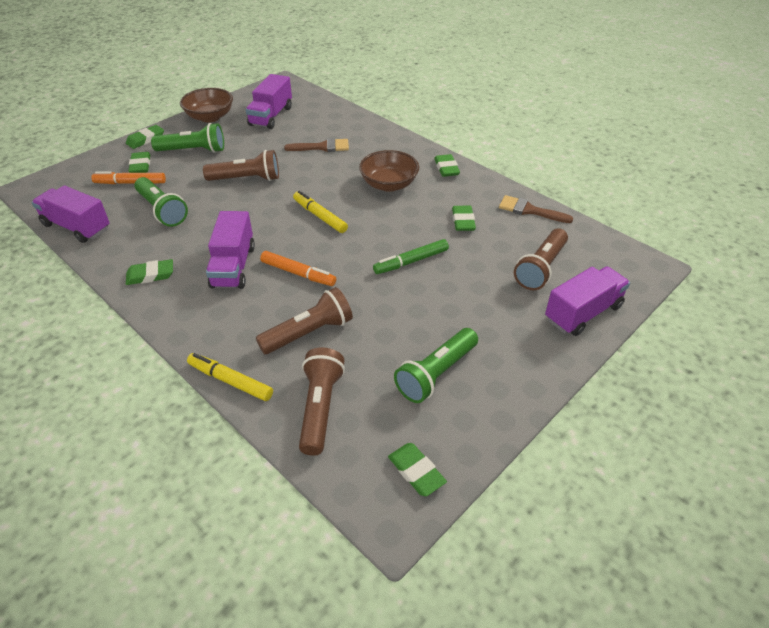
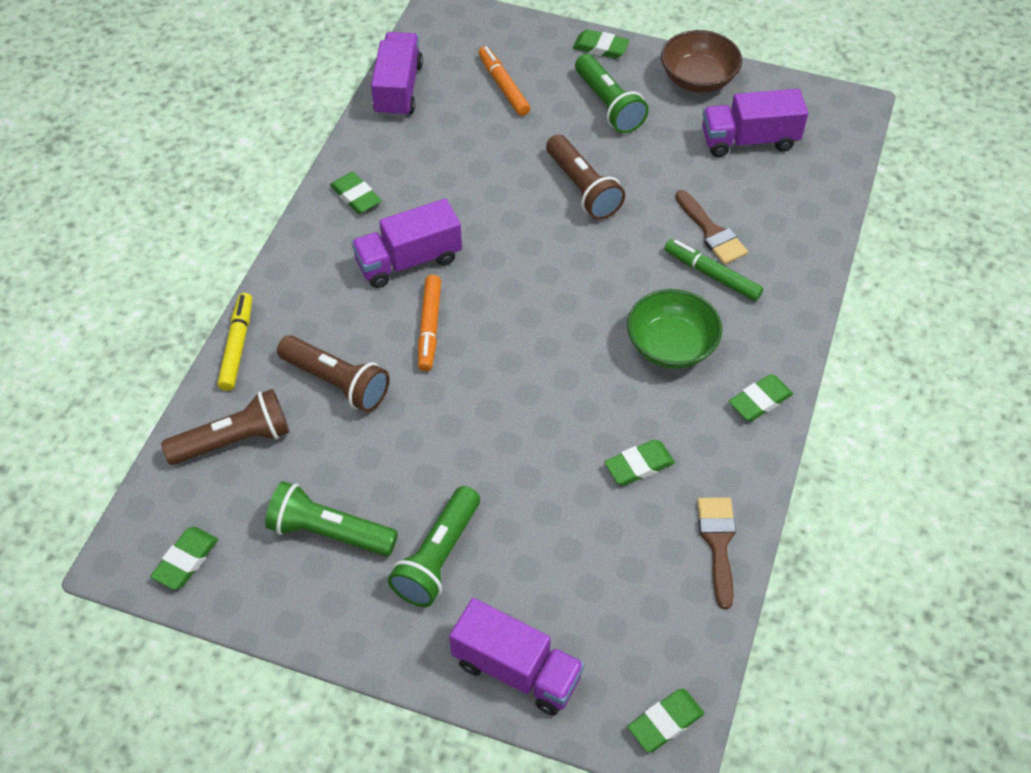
camera: 65 degrees right, 10 degrees up
(140, 165) = (543, 75): green eraser -> green eraser (665, 722)
(162, 210) = (470, 143): green flashlight -> green flashlight (437, 557)
(320, 216) = (551, 300): yellow marker -> none
(389, 184) = (671, 346): brown bowl -> green bowl
(411, 261) = (515, 435): green marker -> green marker (712, 275)
(540, 268) = (585, 593): brown flashlight -> none

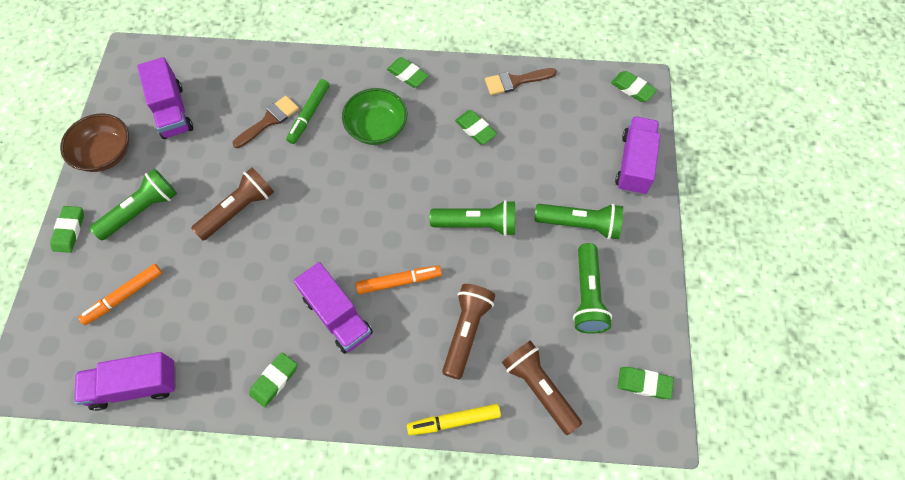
camera: 105 degrees left, 10 degrees up
(481, 429) = (477, 224): none -> green flashlight

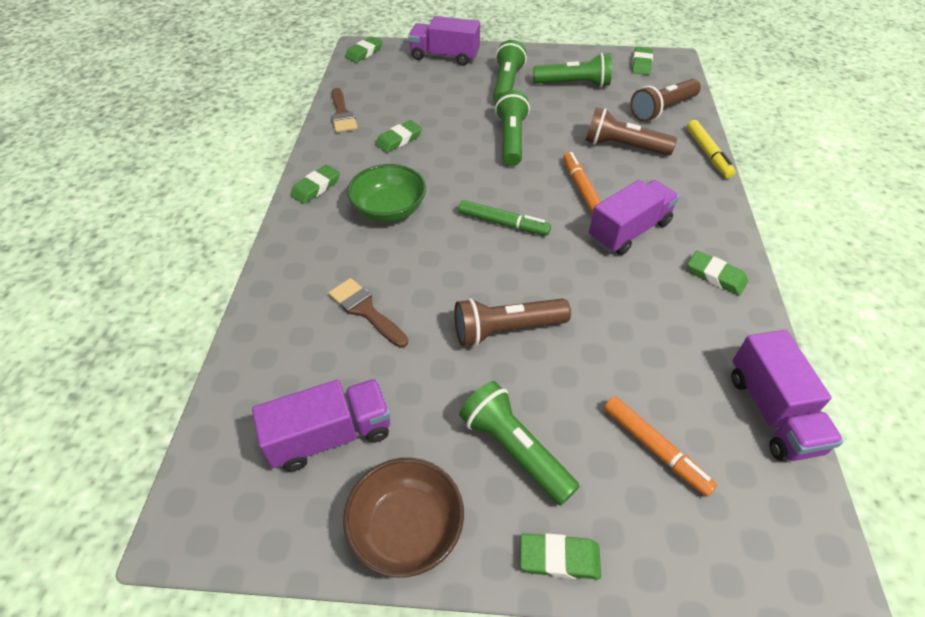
camera: 90 degrees left, 15 degrees down
(239, 210) = (506, 330): brown flashlight -> brown flashlight turned 60 degrees counterclockwise
(309, 114) = (361, 270): green marker -> green marker (503, 223)

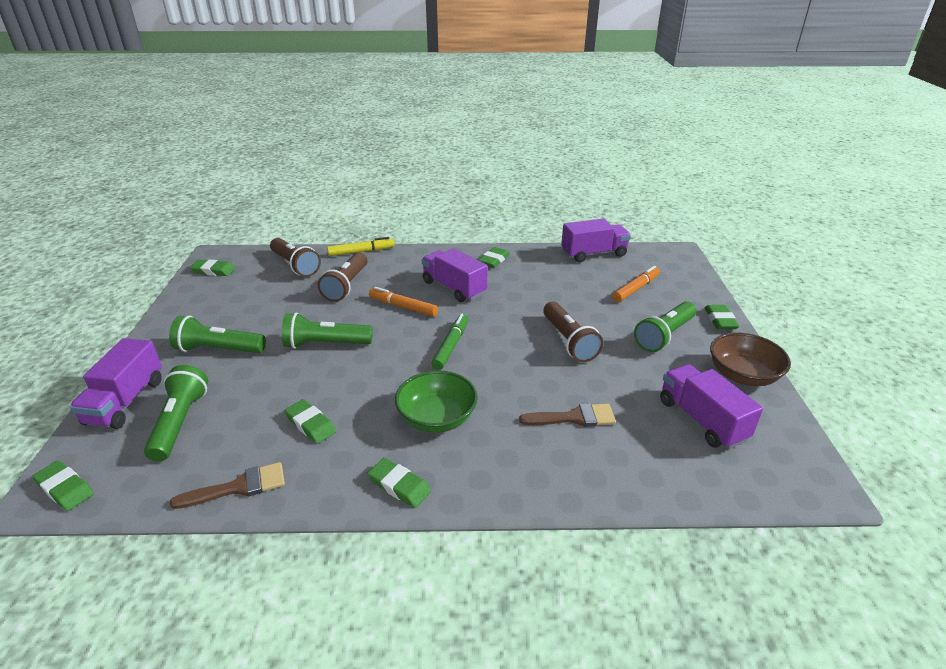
camera: 95 degrees left, 15 degrees down
(365, 310) = (574, 417): brown brush -> brown brush turned 135 degrees counterclockwise
(574, 84) = (235, 307): green flashlight -> green flashlight (180, 422)
(581, 188) = (403, 307): orange marker -> orange marker turned 45 degrees clockwise

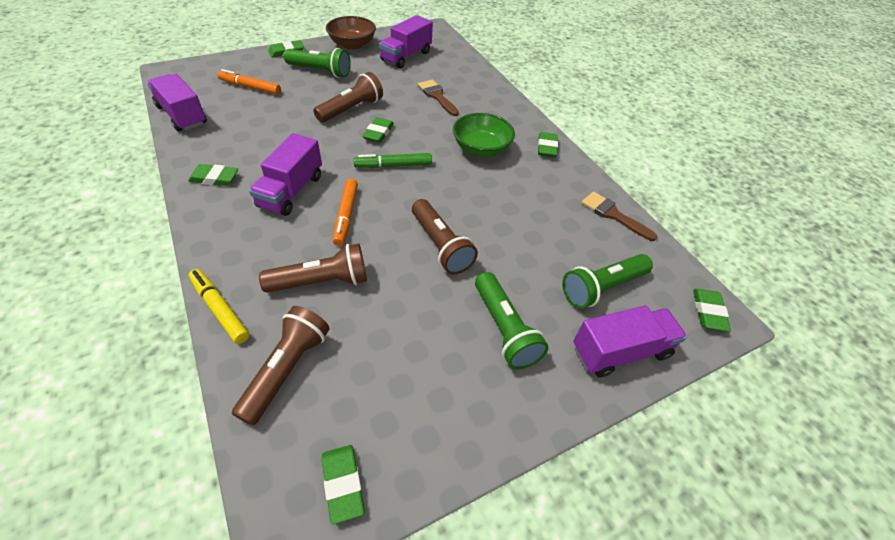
camera: 120 degrees left, 15 degrees up
(311, 424) = (537, 207): green eraser -> green eraser (378, 133)
(325, 344) = (440, 245): green flashlight -> brown flashlight

